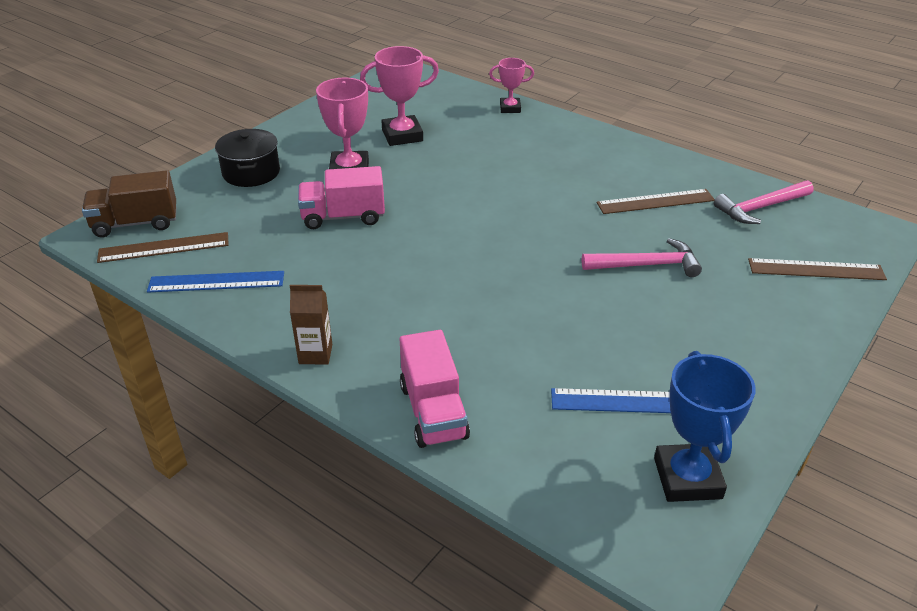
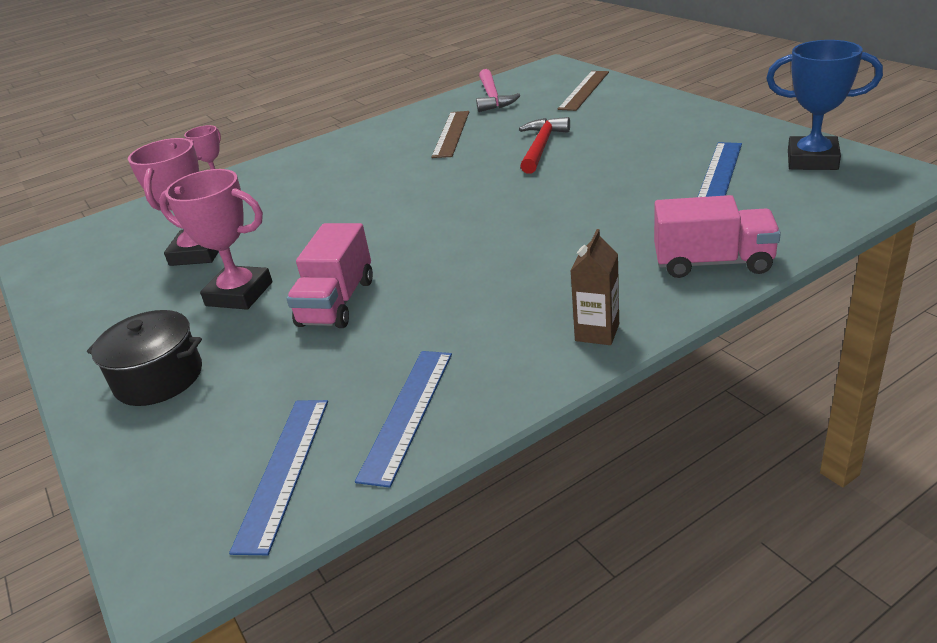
camera: 65 degrees left, 5 degrees down
(135, 223) = (187, 507): brown truck -> none
(164, 247) = (283, 470): brown ruler -> blue ruler
(646, 265) = (541, 147): pink hammer -> red hammer

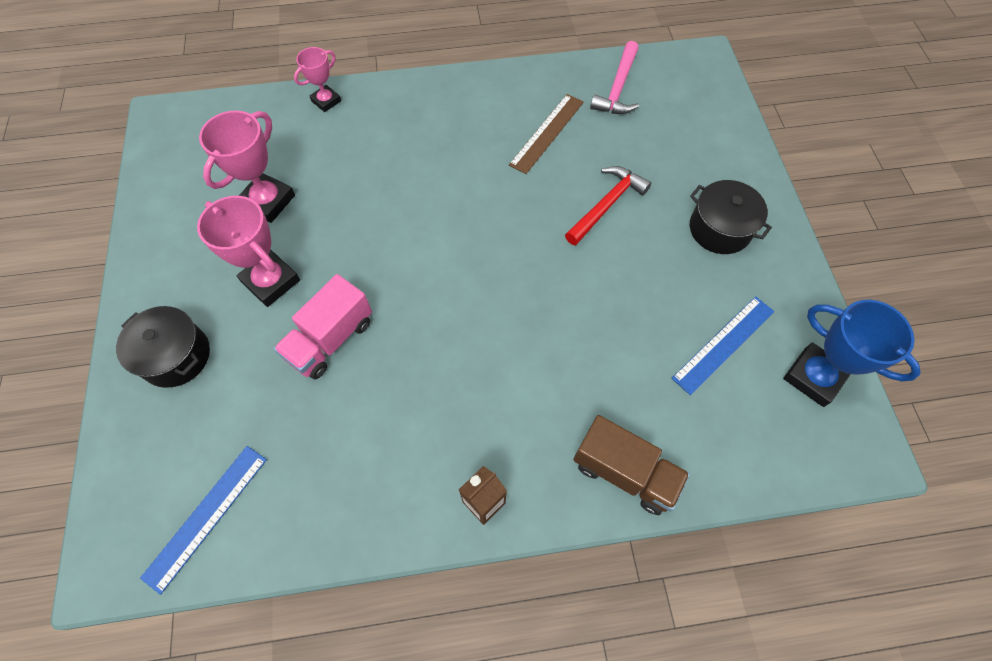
camera: 20 degrees right, 30 degrees up
(407, 413) = (309, 508): blue ruler -> none
(584, 90) = (705, 126): brown ruler -> none
(651, 126) = (719, 229): none -> black pot
(713, 263) = (624, 472): pink truck -> brown truck

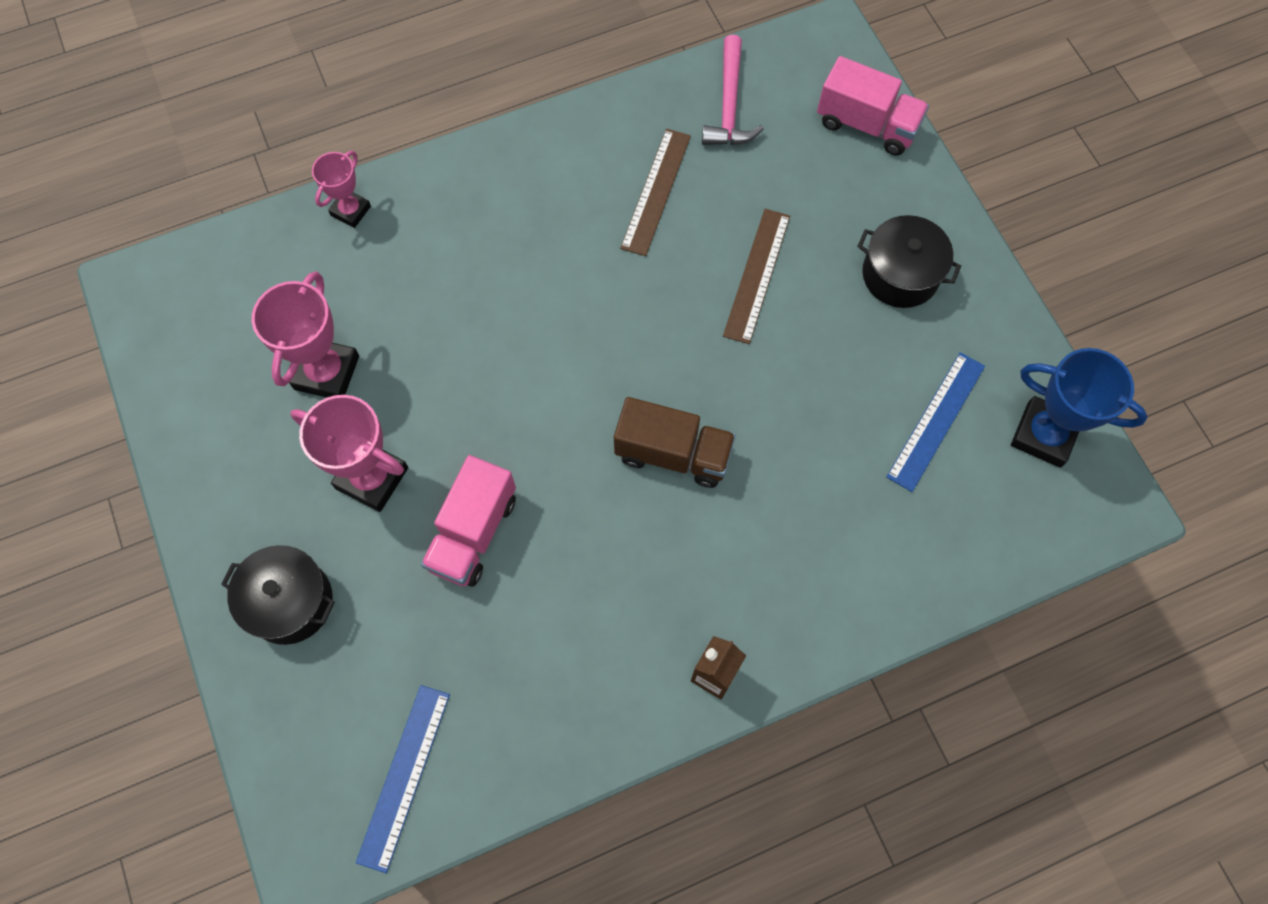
camera: 15 degrees left, 5 degrees up
(606, 205) = (756, 275): red hammer -> brown ruler
(624, 472) = (860, 599): brown truck -> brown truck (673, 454)
(718, 121) = (866, 125): none -> pink truck

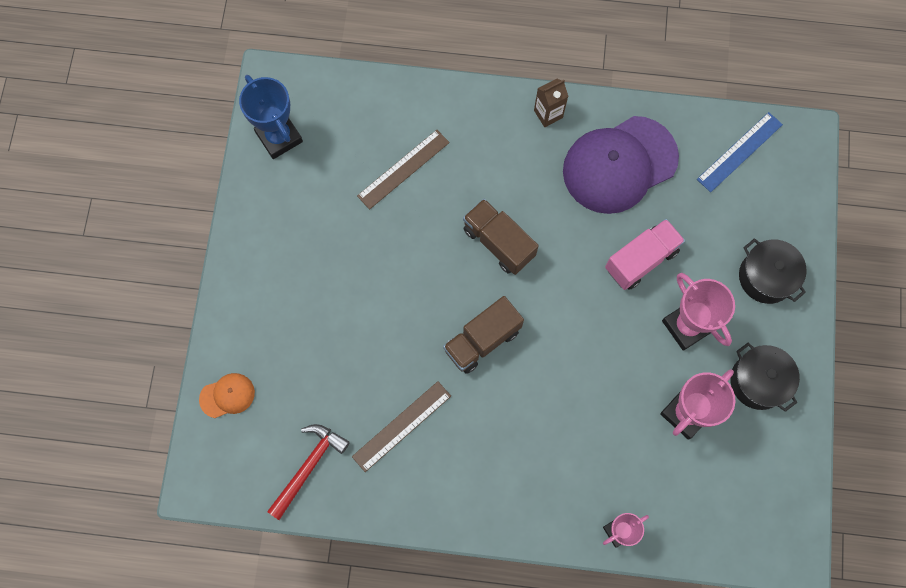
camera: 150 degrees left, 5 degrees up
(571, 654) = (619, 165): none -> purple cap
(621, 326) = (482, 340): none -> brown truck
(729, 105) = (308, 467): pink hammer -> red hammer
(756, 275) = (375, 327): brown ruler -> brown ruler (403, 169)
(866, 125) = (227, 396): pink truck -> orange cap
(900, 274) = (286, 277): black pot -> black pot (758, 381)
(936, 421) = (333, 178): blue ruler -> none

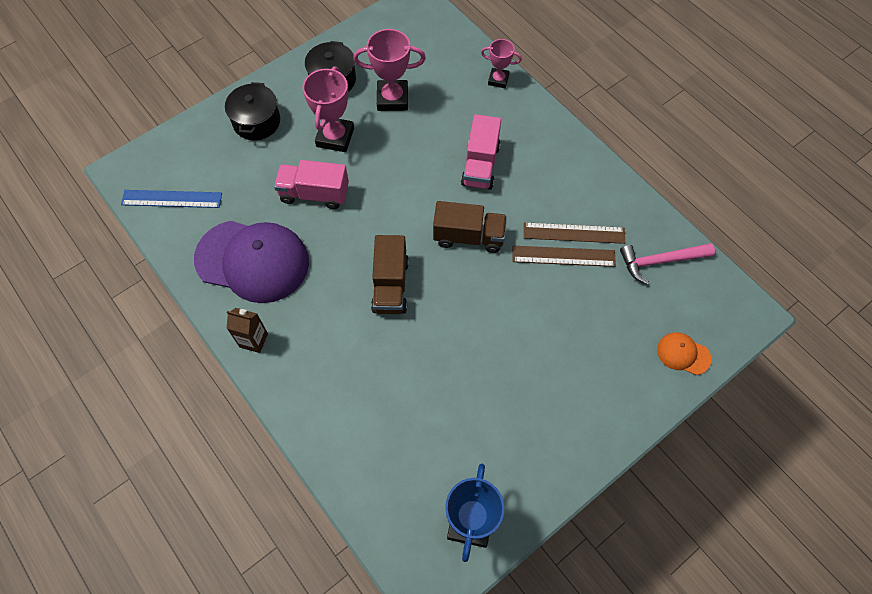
camera: 135 degrees left, 10 degrees down
(308, 467) = (660, 261): red hammer -> pink hammer
(403, 169) = (400, 400): brown ruler -> brown ruler (563, 256)
(540, 418) = (480, 165): none -> pink truck

